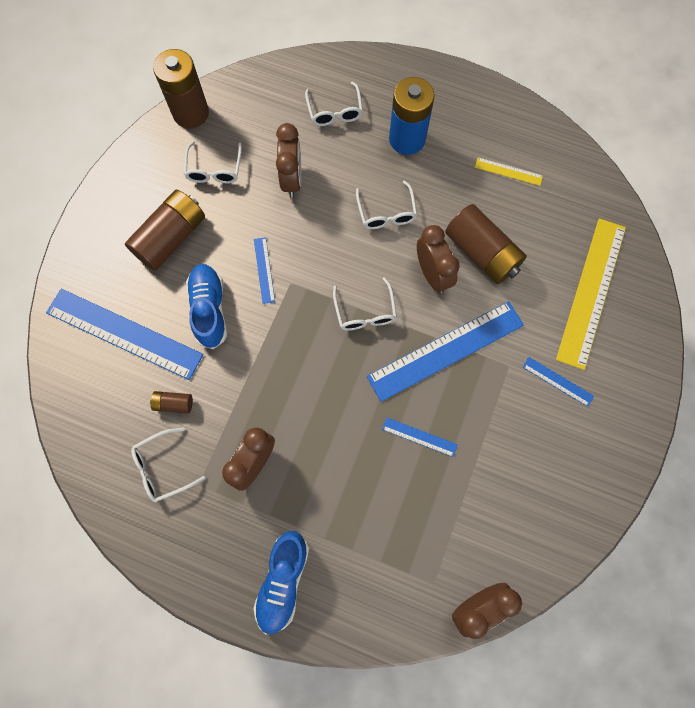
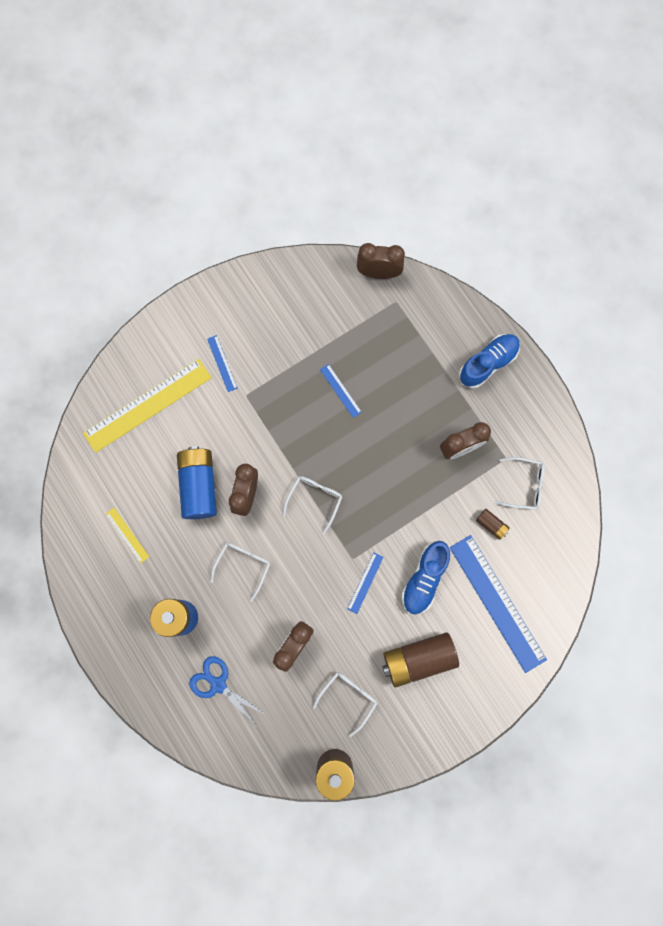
camera: 145 degrees left, 5 degrees up
(334, 111) = (218, 684): white glasses -> blue scissors
(445, 350) = (279, 434): blue ruler -> none
(481, 253) = (199, 486): brown battery -> blue battery

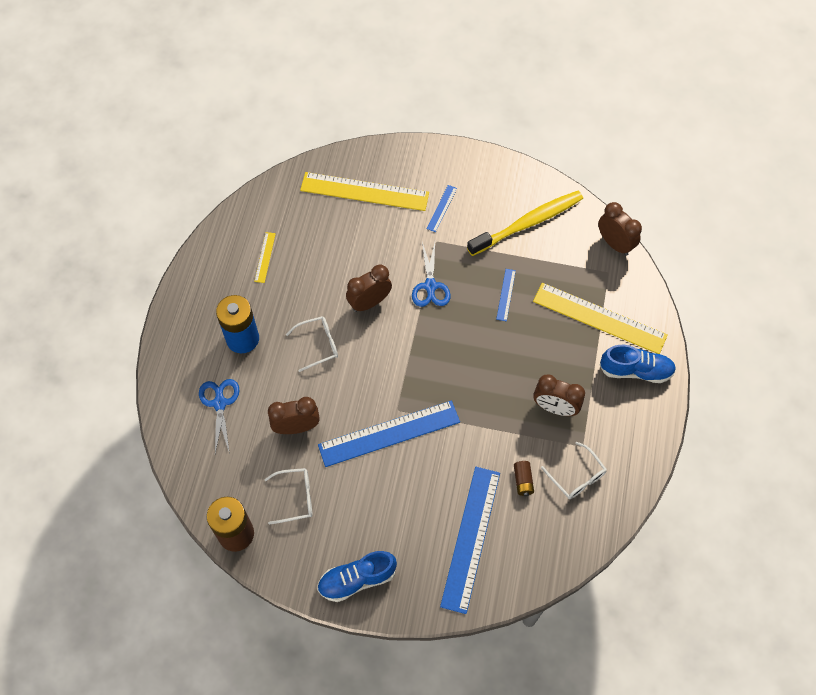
camera: 45 degrees right, 15 degrees down
(199, 486) = (344, 269): blue battery -> none
(278, 437) = (430, 286): none -> blue scissors
(299, 315) = (528, 223): none -> yellow toothbrush
(315, 500) = (412, 348): white glasses -> none
(365, 582) = (389, 433): blue ruler -> blue ruler, size x2.27
(418, 659) = (372, 520): brown battery -> none
(424, 345) = (599, 318): none -> yellow ruler
(424, 579) = (434, 471): blue shoe -> blue shoe (357, 579)

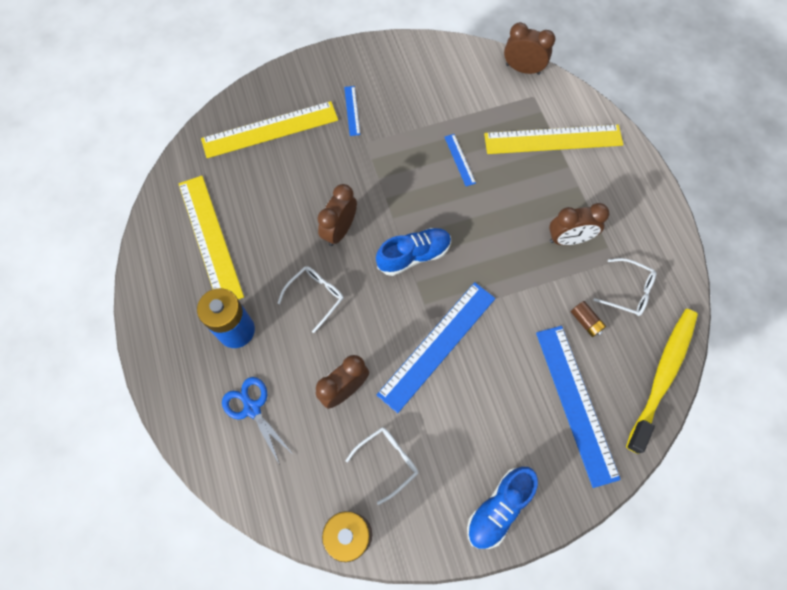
camera: 30 degrees left, 5 degrees up
(265, 257) = (210, 238): yellow ruler -> yellow ruler, size x2.27
(430, 286) = (387, 186): blue scissors -> none
(528, 223) = (437, 87): yellow toothbrush -> yellow toothbrush (662, 376)
(636, 370) = (613, 169): blue shoe -> blue shoe (414, 255)

